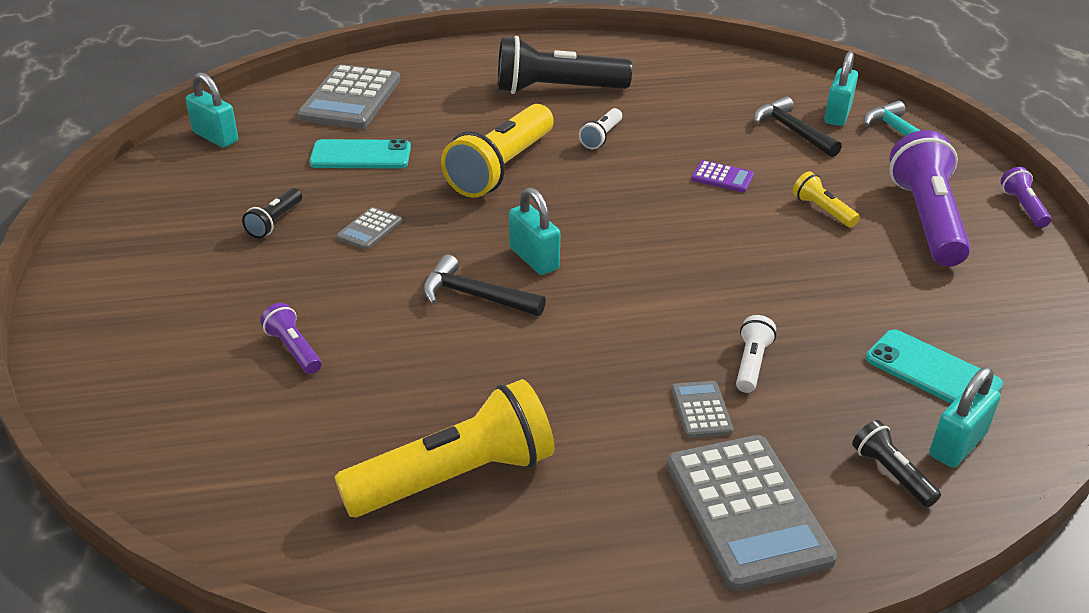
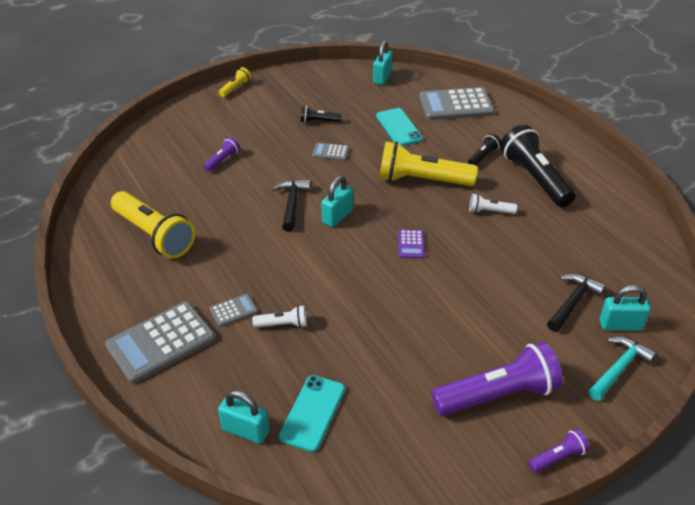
camera: 70 degrees right, 5 degrees up
(722, 177) = (479, 277): purple calculator -> purple calculator (411, 244)
(822, 210) = (471, 334): yellow flashlight -> yellow flashlight (235, 88)
(891, 474) = (209, 400): black flashlight -> black flashlight (483, 156)

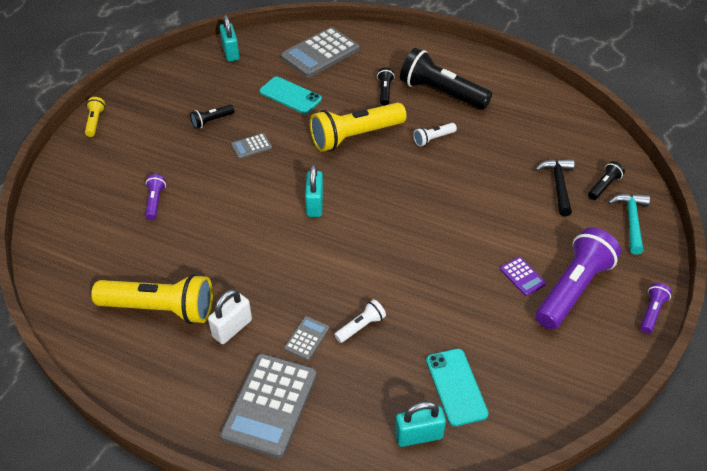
camera: 35 degrees left, 5 degrees up
(188, 274) = (232, 328): none -> white padlock
(292, 204) = (263, 213): black hammer -> none
(411, 244) = (399, 199): purple calculator -> purple calculator (522, 276)
(620, 325) = (603, 186): turquoise padlock -> black flashlight

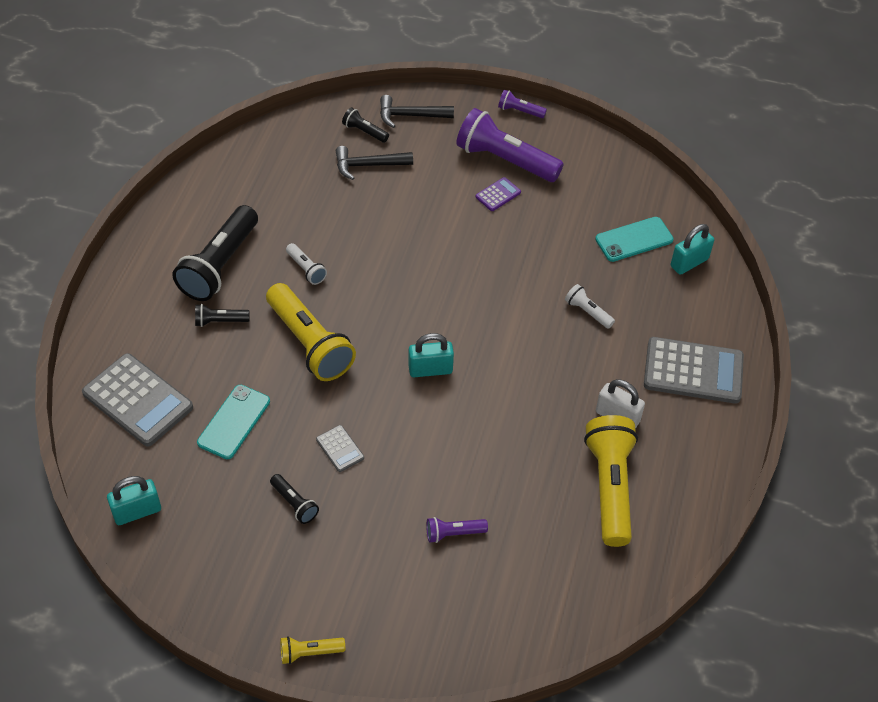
camera: 100 degrees left, 5 degrees up
(307, 338) = (613, 353): grey calculator -> none
(418, 435) = (689, 262): turquoise padlock -> turquoise padlock turned 75 degrees clockwise
(631, 221) = (410, 115): turquoise hammer -> black hammer

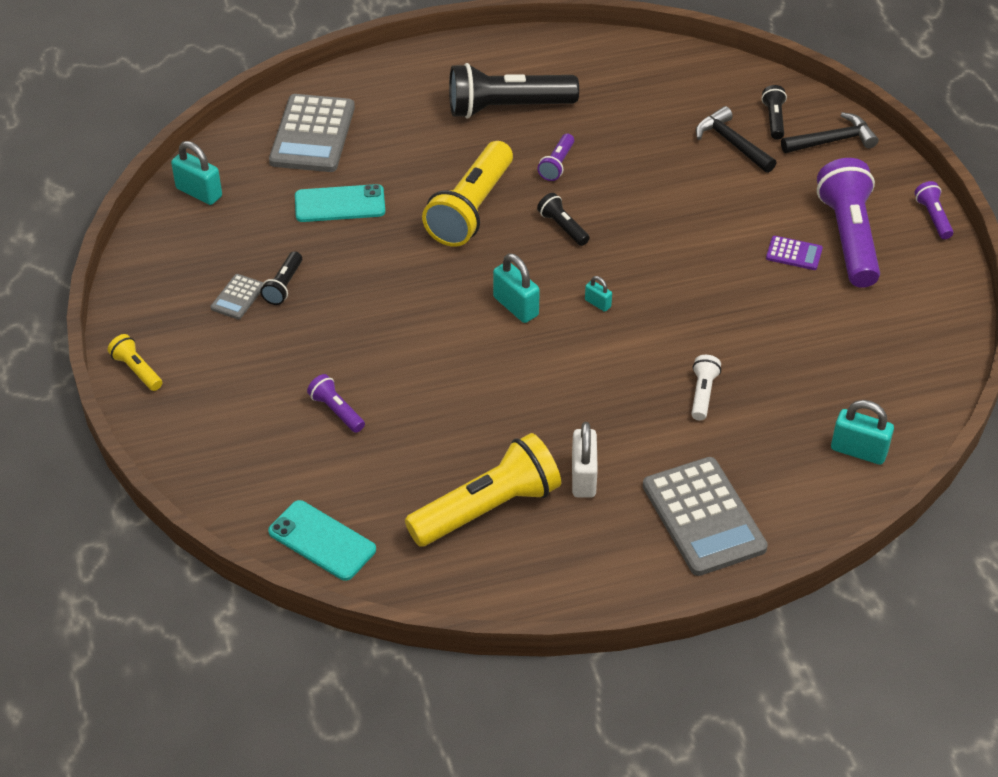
camera: 60 degrees right, 5 degrees down
(220, 321) = (443, 140): black flashlight -> black flashlight (562, 227)
(306, 269) = (557, 165): white flashlight -> purple flashlight
(340, 449) = (368, 287): grey calculator -> grey calculator (237, 297)
(410, 115) = (832, 141): black hammer -> black hammer turned 105 degrees clockwise
(463, 322) = (598, 303): none -> turquoise padlock
(634, 239) = (844, 389): turquoise phone -> turquoise phone (322, 540)

